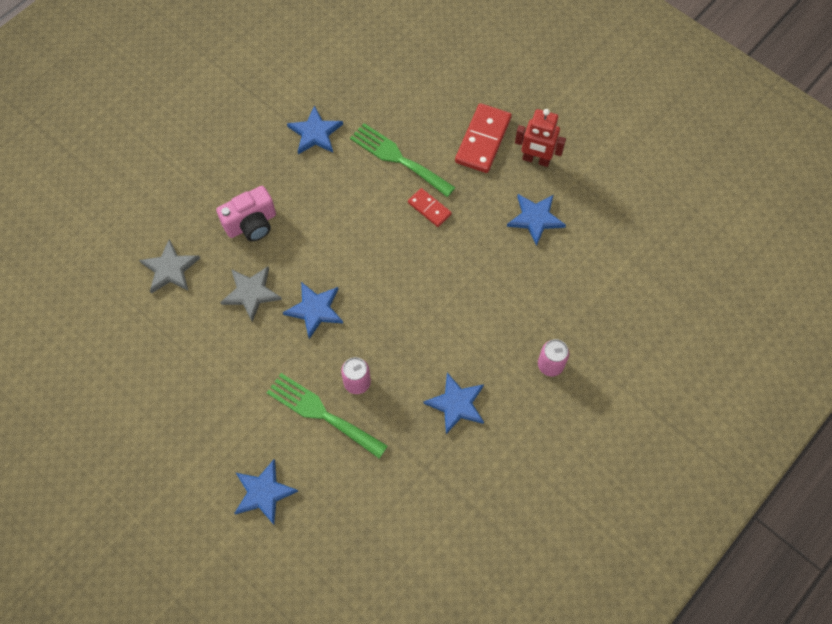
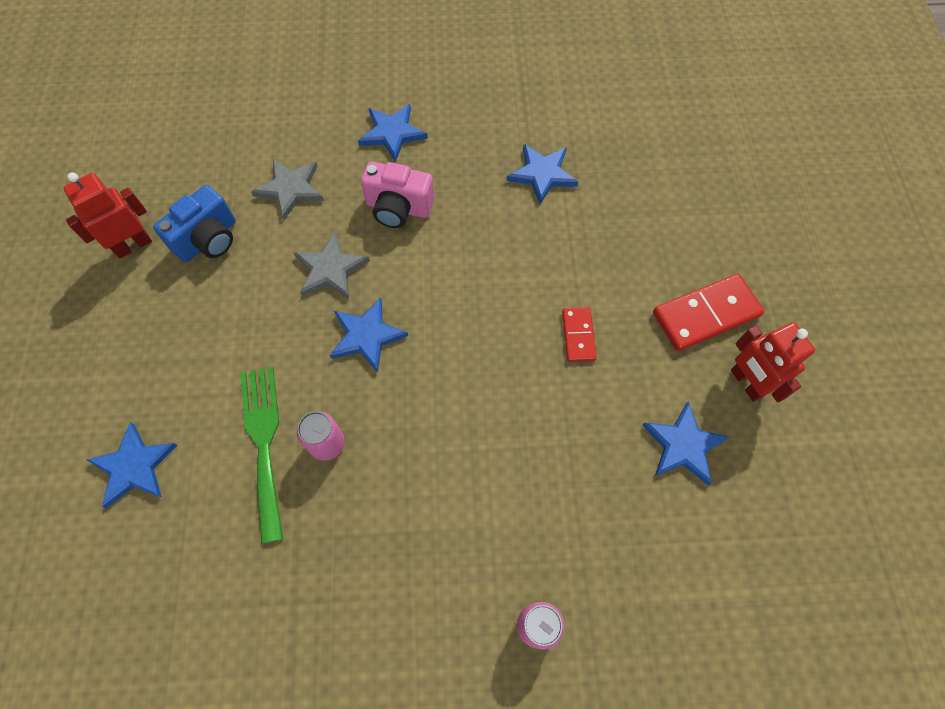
camera: 45 degrees right, 0 degrees up
(108, 387) = (133, 245): none -> red robot
(154, 342) = (208, 240): none -> blue camera
(398, 158) = (597, 261): green fork -> none
(456, 404) = (394, 565): blue star -> blue star (392, 133)

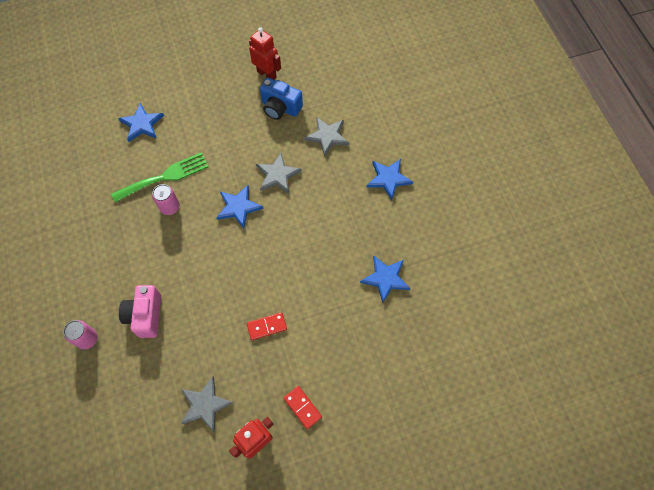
camera: 75 degrees right, 0 degrees up
(398, 208) = (331, 199): pink camera -> pink camera (145, 315)
(683, 445) = (205, 405): blue star -> grey star
(706, 314) = (302, 407): red domino -> red domino, size x0.57

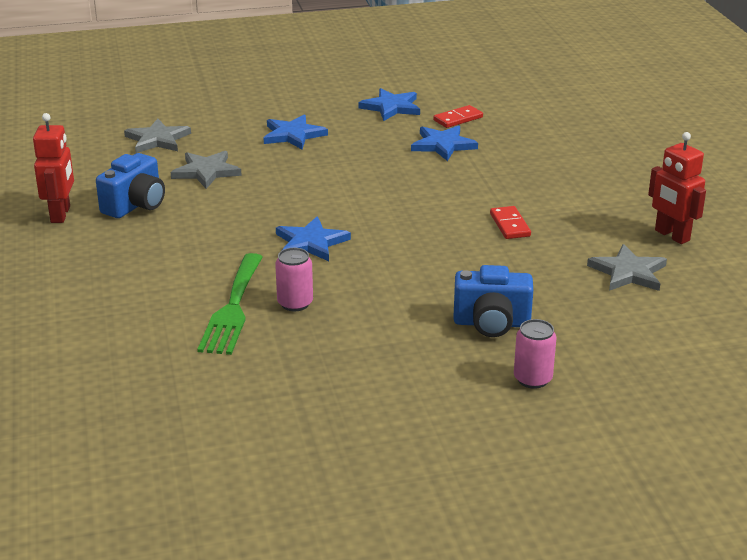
camera: 85 degrees left, 35 degrees down
(142, 124) = (108, 334): blue star -> blue star (391, 107)
(145, 315) = (491, 323): pink camera -> blue camera
(165, 177) = (233, 308): green fork -> green fork turned 150 degrees counterclockwise
(267, 74) = (61, 214): red robot -> red robot turned 135 degrees clockwise
(277, 175) = (261, 211): grey star -> grey star (157, 139)
(302, 407) = (621, 204): red domino -> red domino (458, 119)

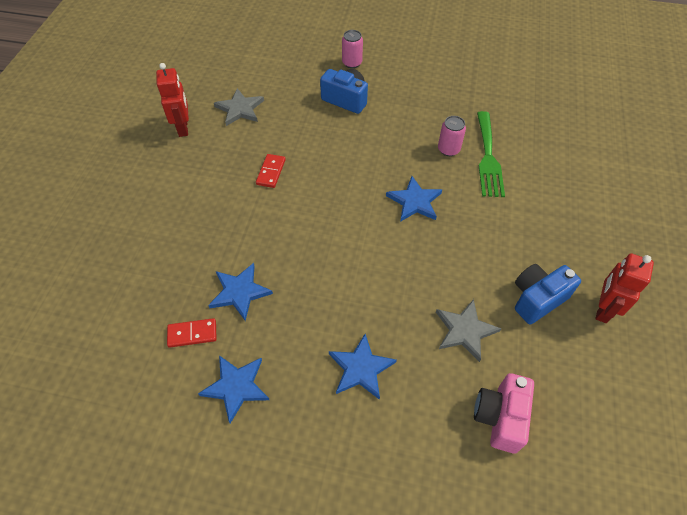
camera: 155 degrees left, 25 degrees up
(157, 139) = (500, 417): grey star -> pink camera
(233, 308) = (488, 158): green fork -> green fork turned 150 degrees clockwise

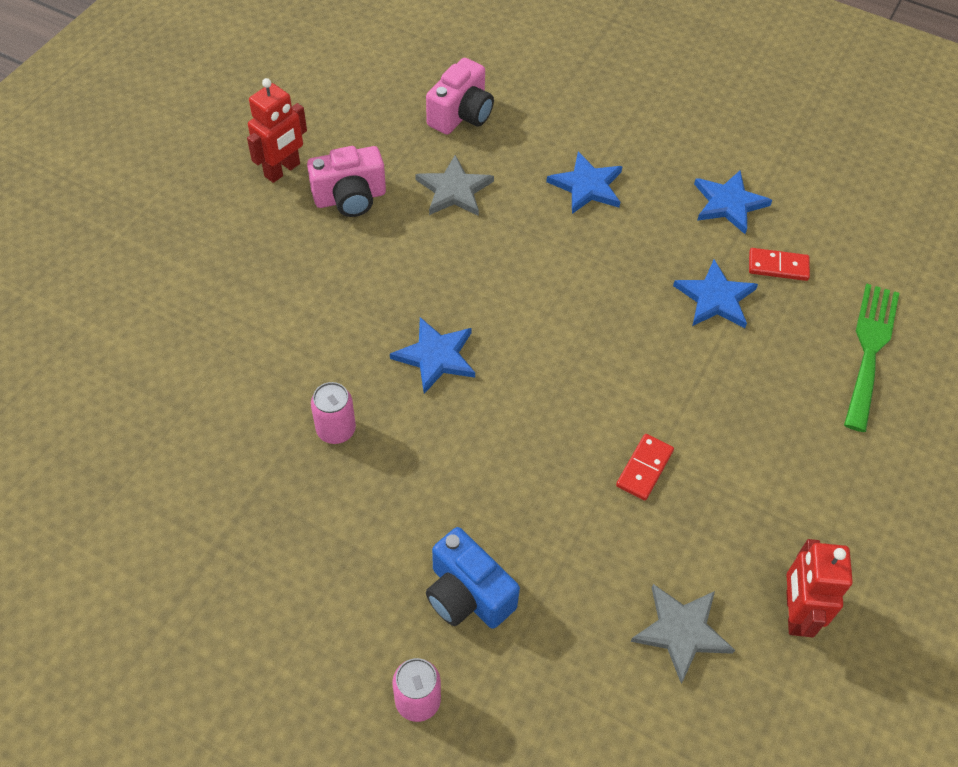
camera: 165 degrees left, 0 degrees up
(488, 158) = (282, 397): green fork -> green fork (869, 349)
(537, 299) = (350, 198): blue camera -> pink camera

